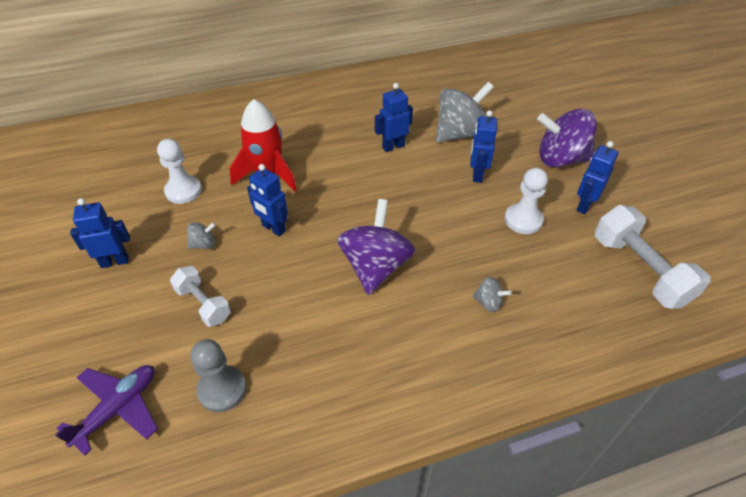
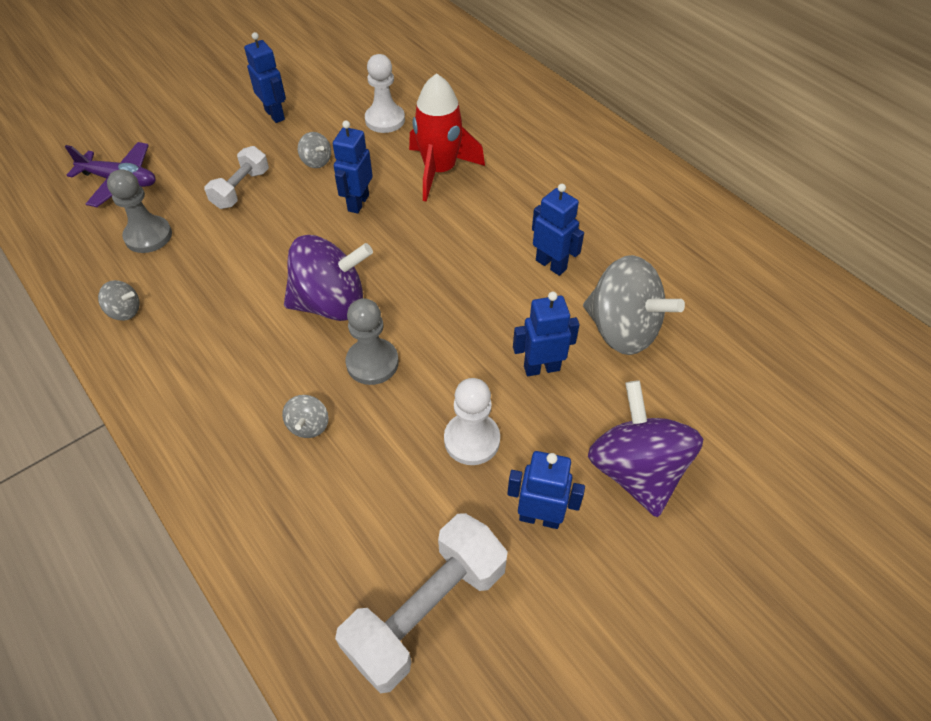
camera: 70 degrees right, 5 degrees up
(315, 420) = (125, 311): none -> grey spinning top
(443, 255) = (372, 363): none -> grey pawn

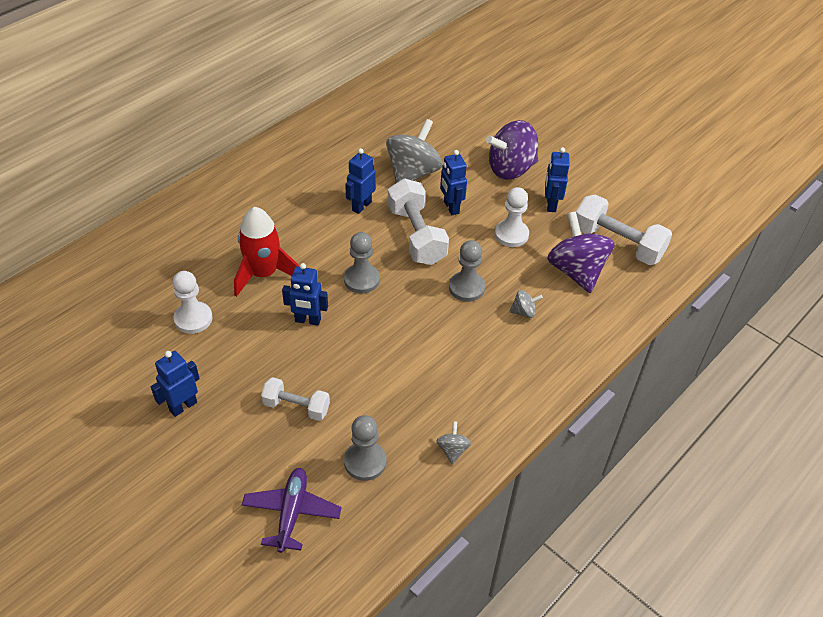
camera: 100 degrees left, 5 degrees down
(316, 161) = (255, 358): grey spinning top -> none
(331, 303) = (419, 318): purple spinning top -> purple spinning top (576, 271)
(412, 254) = (361, 280): none -> grey pawn
(485, 318) = (416, 235): none -> white dumbbell

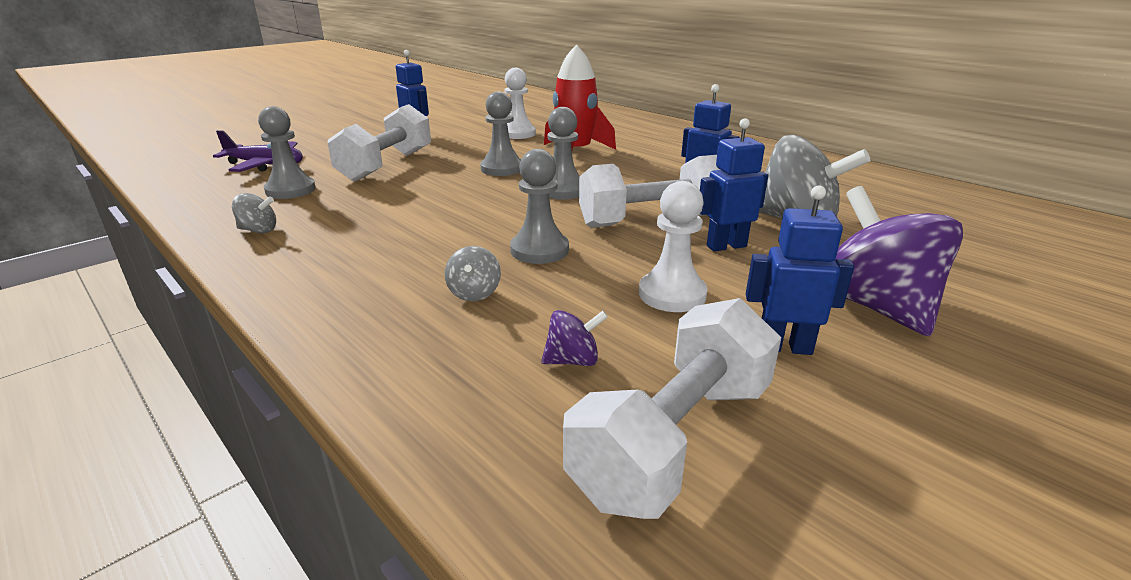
camera: 95 degrees right, 20 degrees down
(296, 407) = (386, 166): white dumbbell -> white dumbbell, size x1.67
(307, 320) = (502, 169): blue robot -> grey pawn
(576, 271) = (573, 360): purple spinning top -> purple spinning top, size x0.44

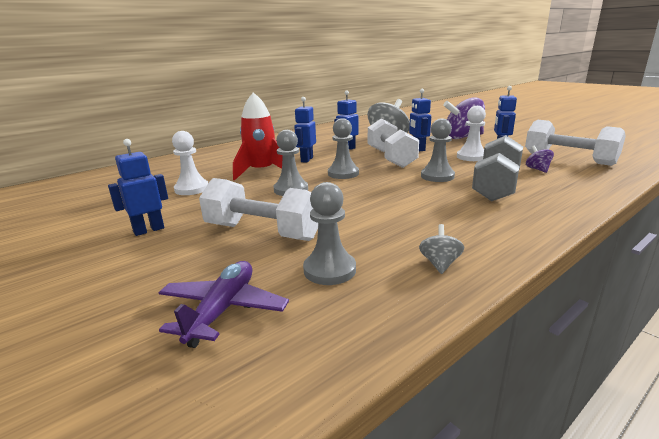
camera: 85 degrees left, 5 degrees down
(474, 293) = (496, 186): grey spinning top -> grey dumbbell
(634, 170) = (306, 159): none -> blue robot

